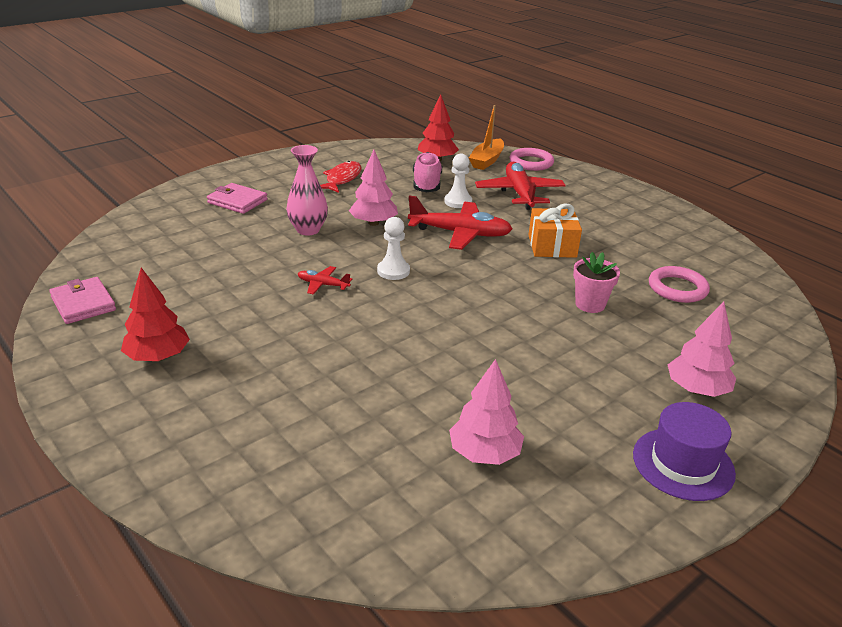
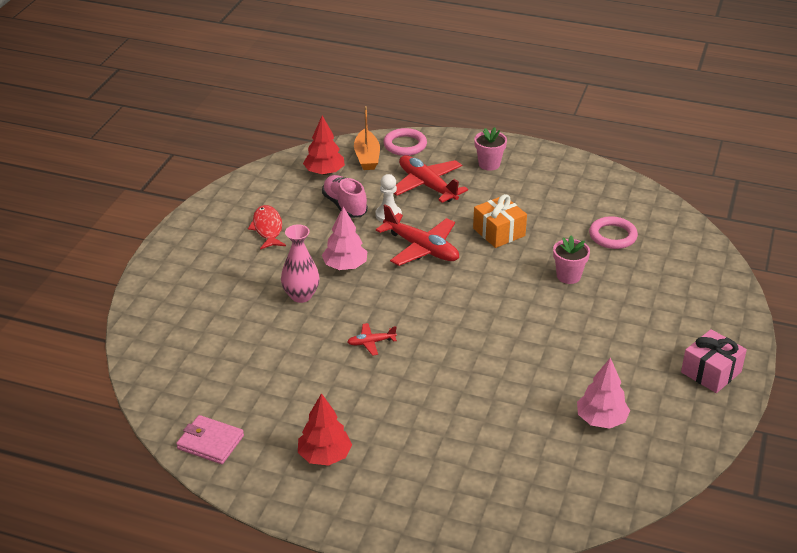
camera: 30 degrees left, 5 degrees up
(237, 201) = (207, 291): pink wallet -> none
(393, 271) = (408, 307): white pawn -> none
(460, 233) = (422, 248): red plane -> red plane turned 60 degrees clockwise
(598, 196) = (489, 164): none -> pink flower pot
(683, 464) = (711, 372): purple hat -> pink gift
(697, 390) = (682, 316): pink tree -> none

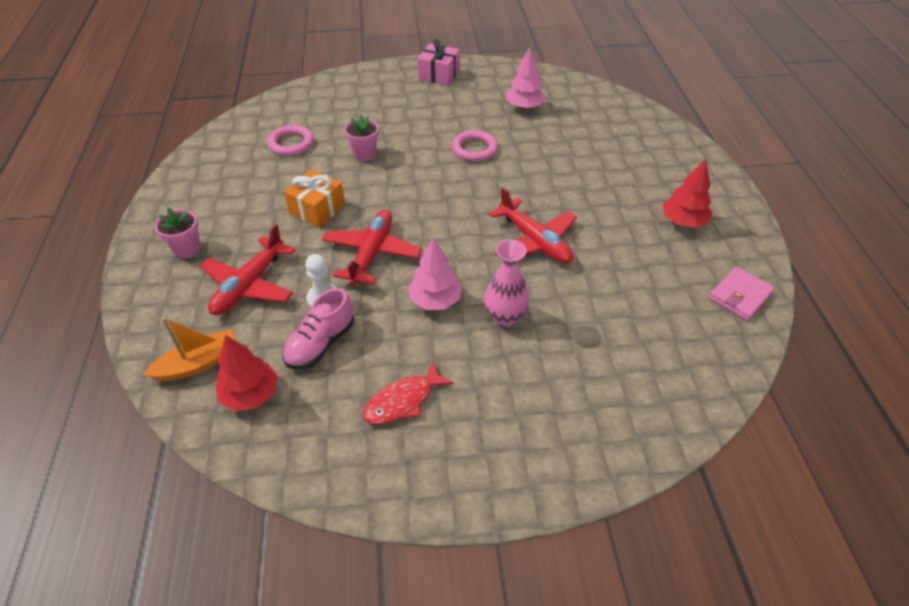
camera: 115 degrees left, 10 degrees up
(210, 442) = (740, 296): pink wallet -> pink wallet turned 45 degrees clockwise
(371, 342) = (535, 241): red plane -> red plane, size x2.07
(405, 145) = (159, 335): pink ring -> pink ring (474, 149)

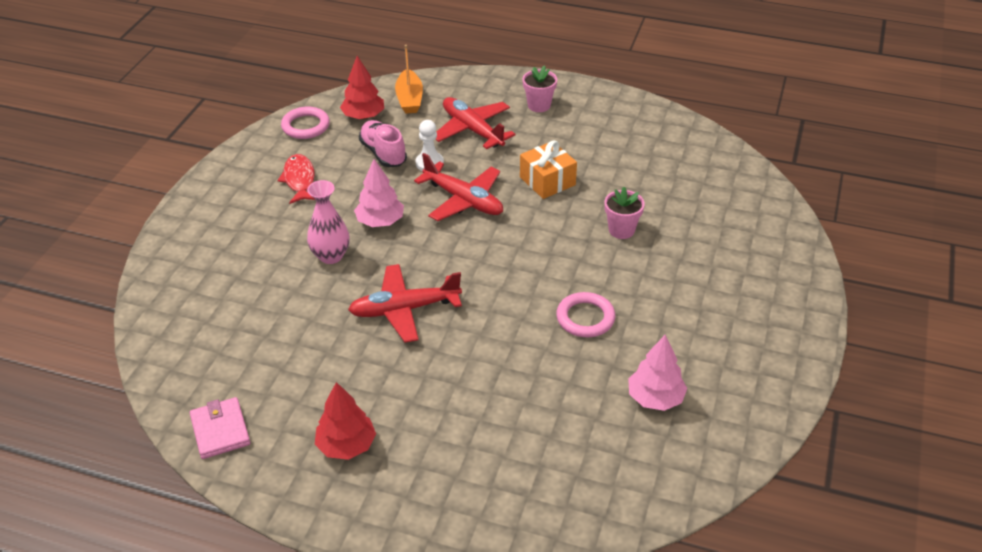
camera: 115 degrees right, 5 degrees down
(291, 143) = (669, 184): pink ring -> pink ring (305, 126)
(439, 75) = (776, 340): pink gift -> none

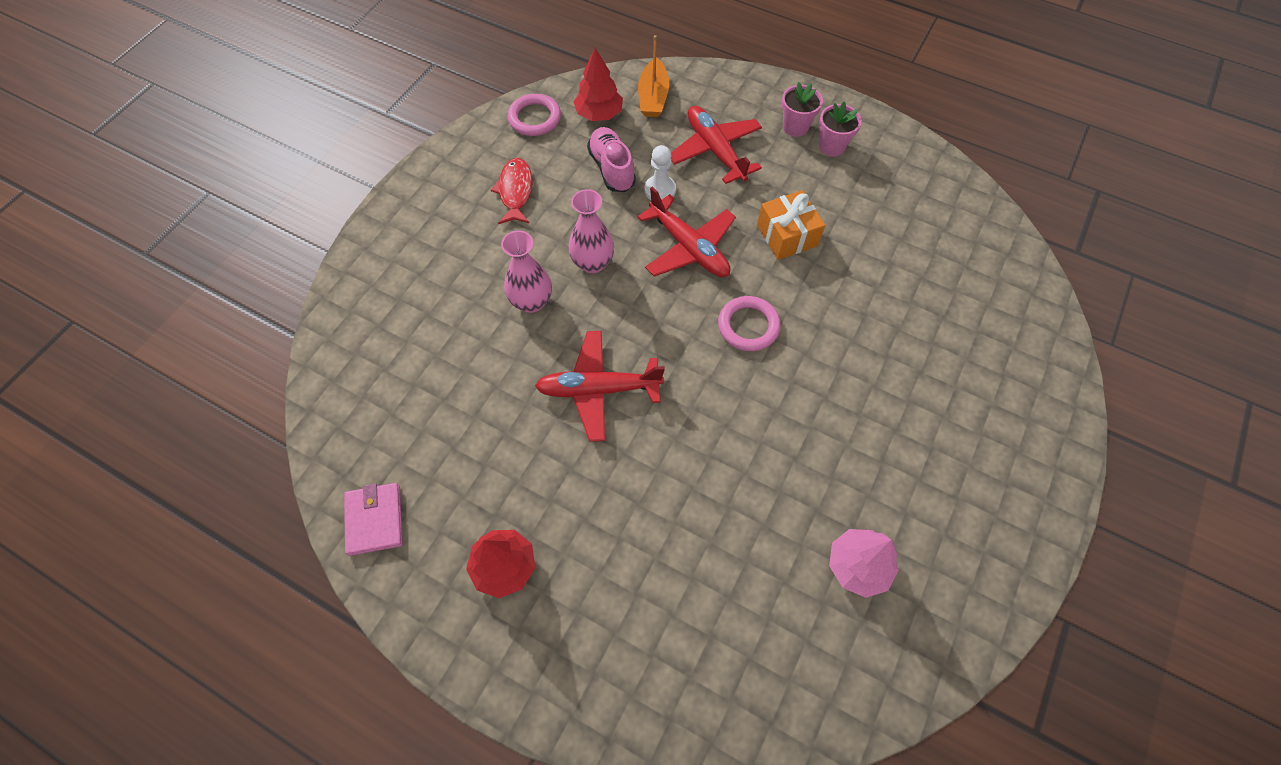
camera: 10 degrees right, 20 degrees up
(380, 221) = (592, 263): pink tree -> pink vase
(585, 318) = (797, 437): pink ring -> pink ring (748, 326)
(621, 230) = (859, 318): pink flower pot -> pink flower pot (832, 146)

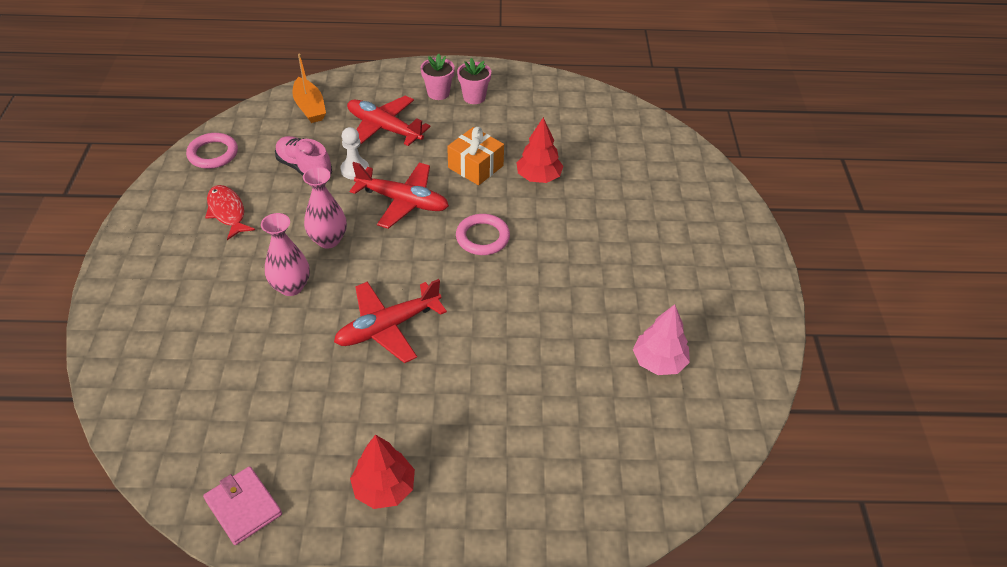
camera: 30 degrees left, 15 degrees down
(599, 114) = (269, 133): red tree -> red tree (538, 177)

